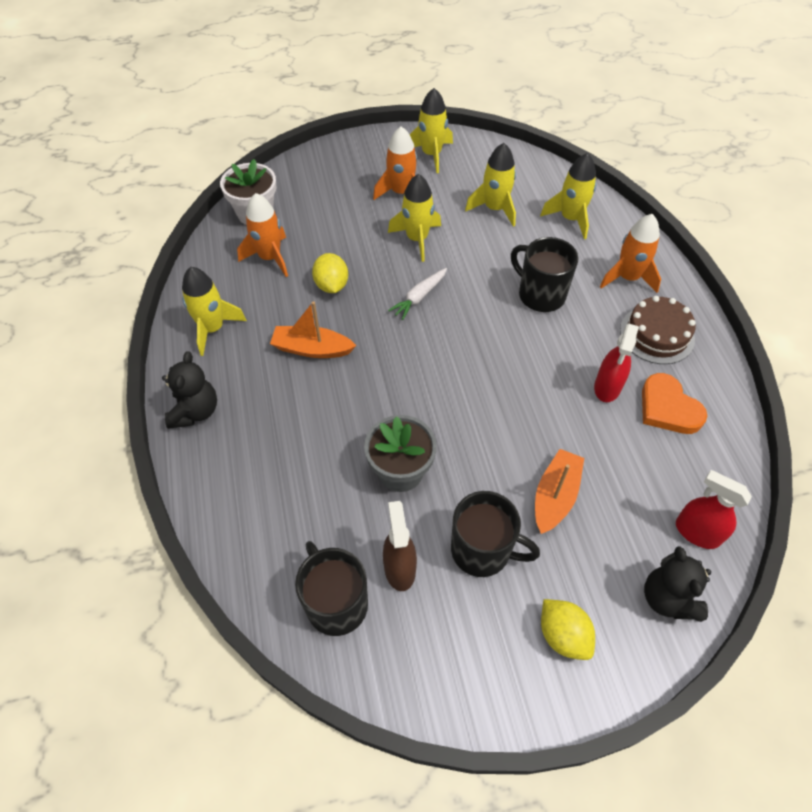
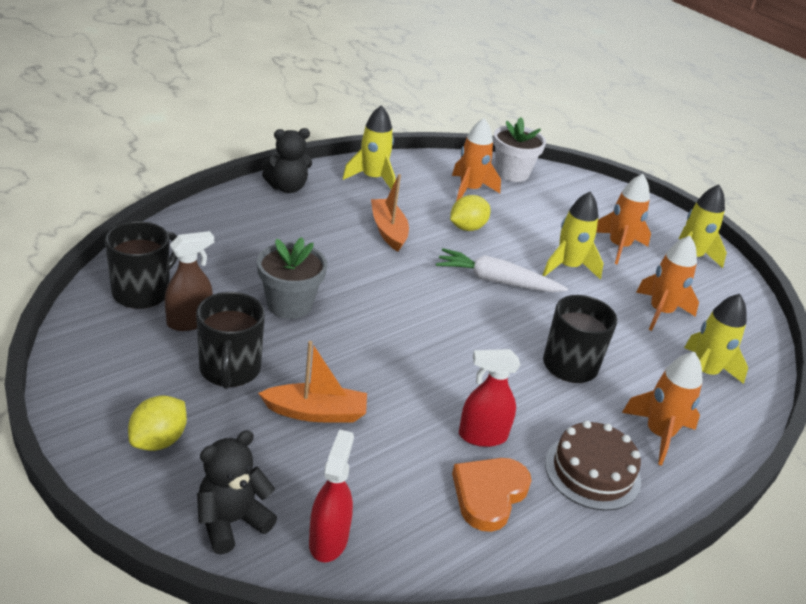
camera: 60 degrees right, 20 degrees down
(419, 297) = (496, 281): white carrot -> white carrot, size x1.52
(494, 209) = (660, 312): yellow rocket -> orange rocket

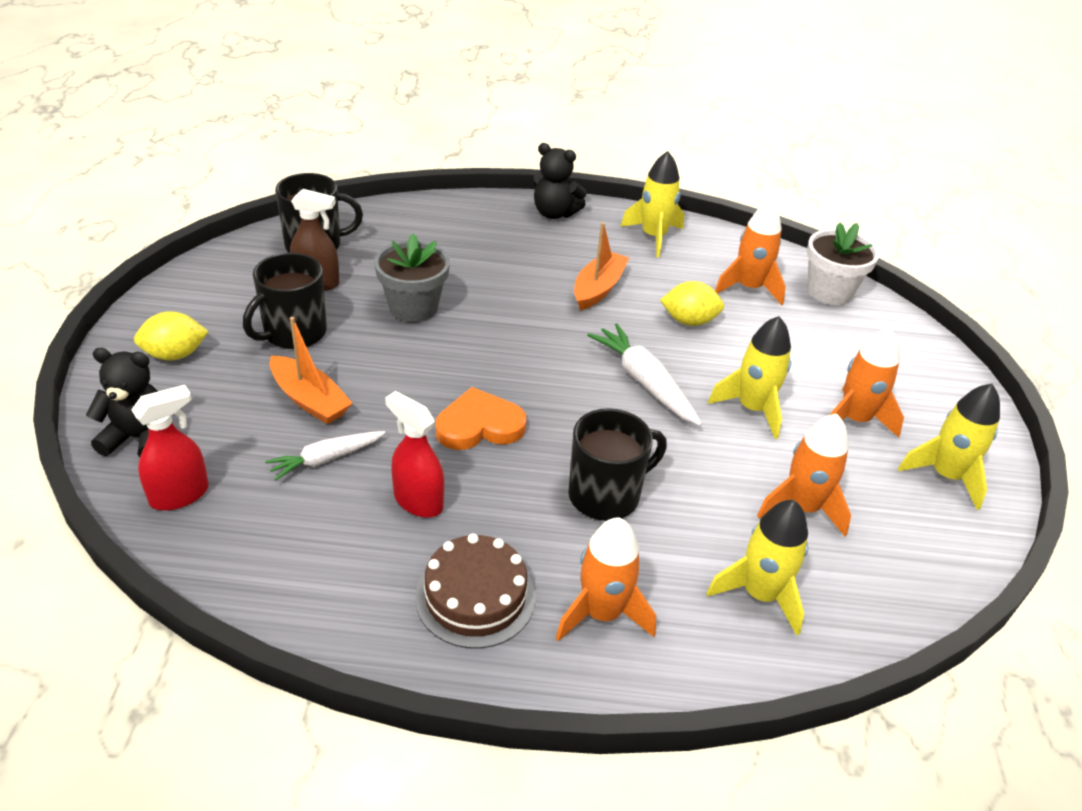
camera: 45 degrees right, 5 degrees up
(388, 446) = (326, 459): none -> white carrot
(489, 494) = (350, 549): orange heart -> orange heart (479, 425)

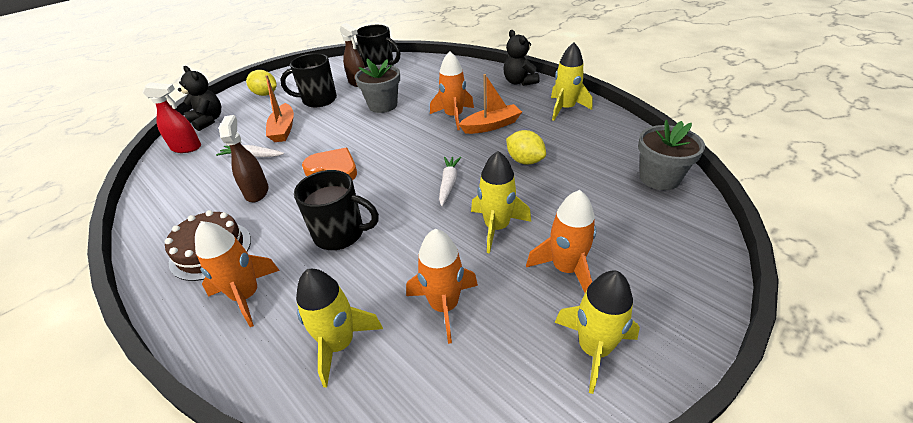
camera: 45 degrees right, 0 degrees up
(418, 501) = (257, 192): red spray bottle -> brown spray bottle
(644, 382) = (448, 183): white carrot -> white carrot, size x0.66
(749, 288) = (594, 156): orange rocket -> orange rocket (454, 116)
(829, 291) = (659, 178): white flower pot -> grey flower pot

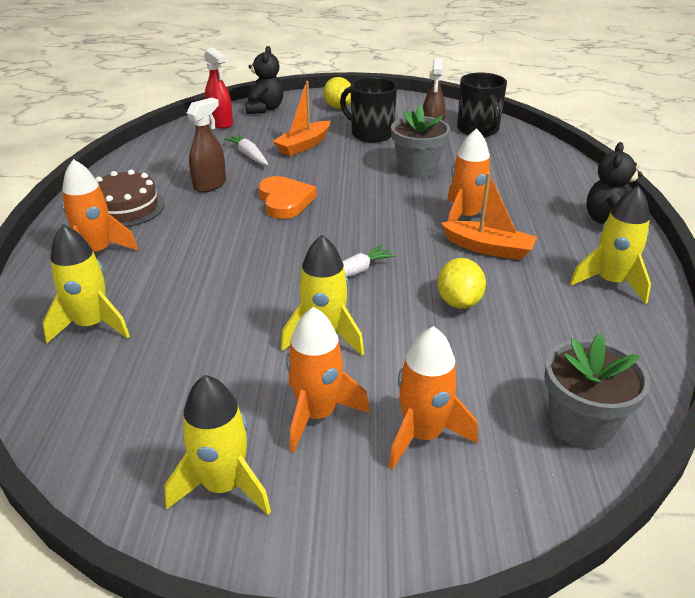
camera: 45 degrees right, 5 degrees down
(340, 234) = (210, 253): black mug -> none
(444, 306) = (185, 358): orange rocket -> orange rocket (423, 435)

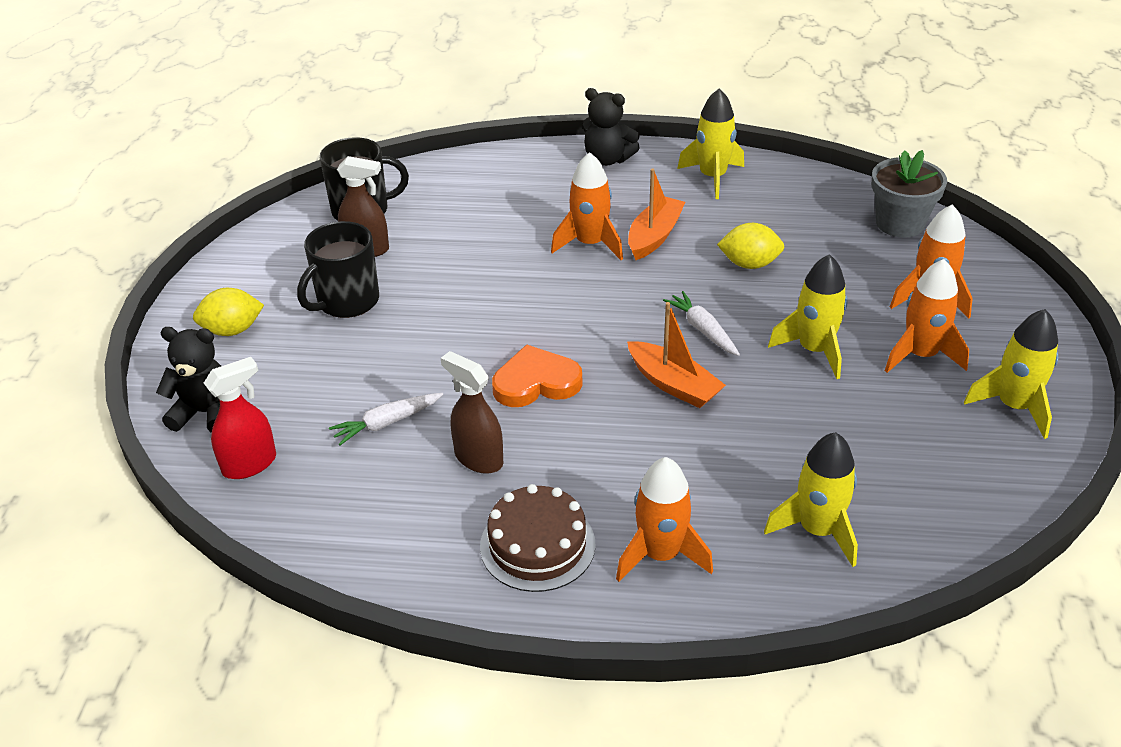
camera: 85 degrees left, 5 degrees up
(303, 145) = (367, 367): orange boat -> orange boat (674, 384)
(417, 169) = (465, 268): grey flower pot -> none

